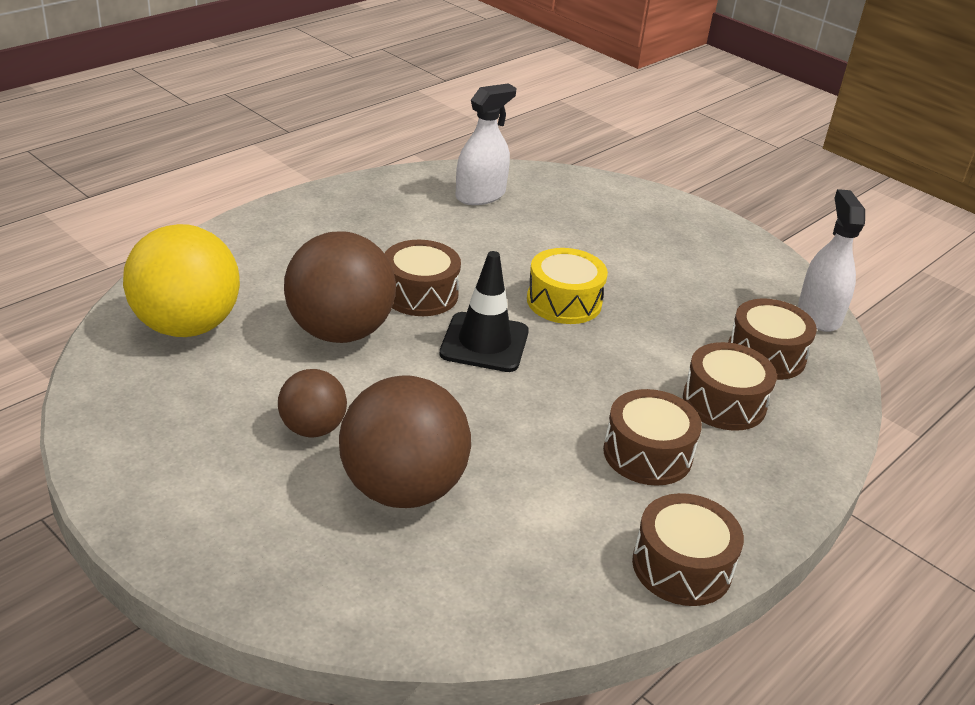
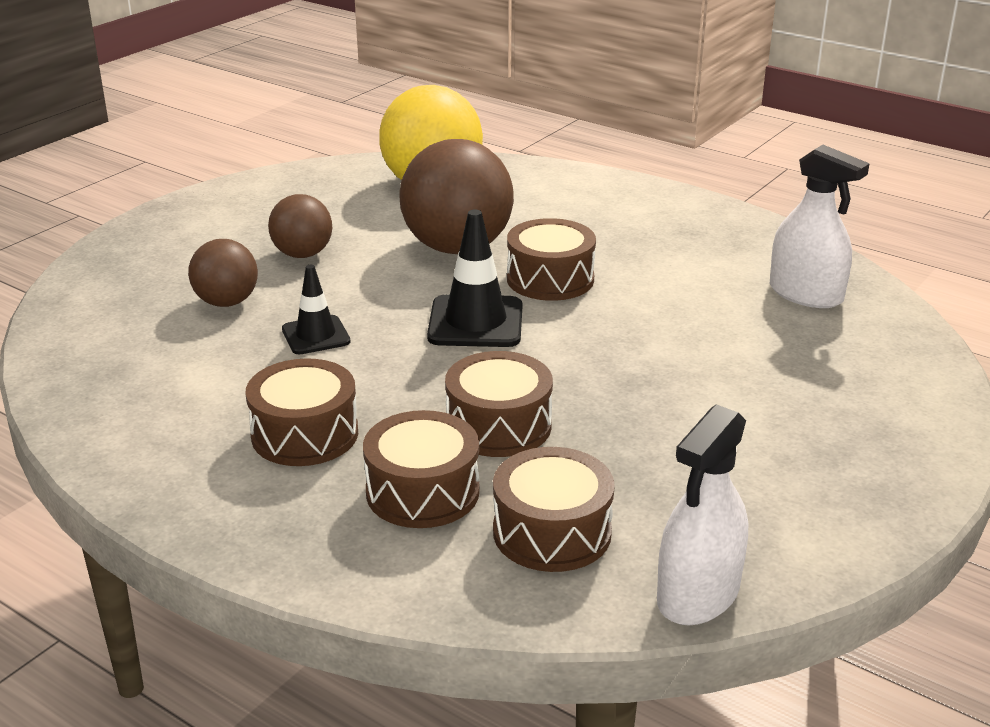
camera: 85 degrees right, 5 degrees down
(402, 489) = (227, 302): brown ball -> brown ball, size x0.56
(486, 434) = (316, 335): none -> black traffic cone
(564, 302) = (590, 366): yellow drum -> none
(682, 566) = (123, 459): brown drum -> brown drum (498, 426)
(819, 314) = (698, 594): white spray bottle -> white spray bottle turned 135 degrees clockwise

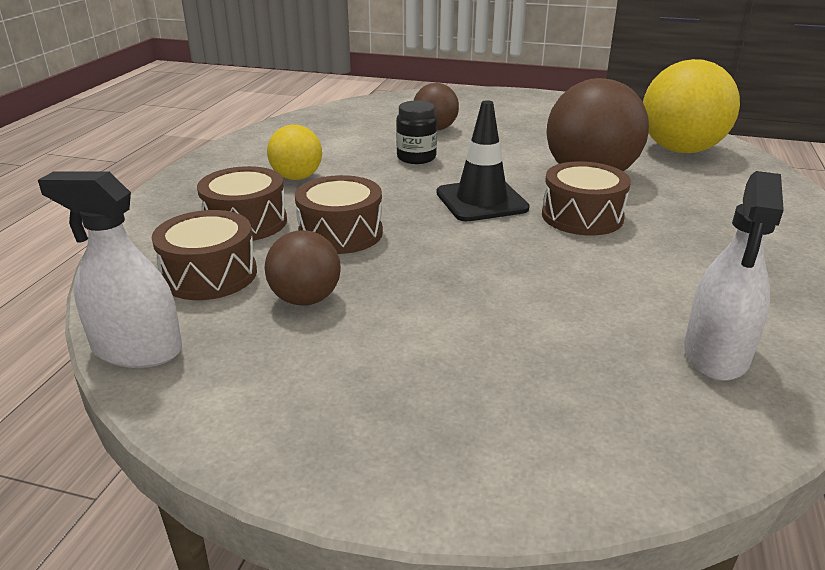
camera: 70 degrees right, 0 degrees up
(302, 254) = (518, 134): brown ball -> brown ball (305, 299)
(305, 434) = (297, 177): brown drum -> yellow ball
(316, 335) = (416, 158): black traffic cone -> black jar

